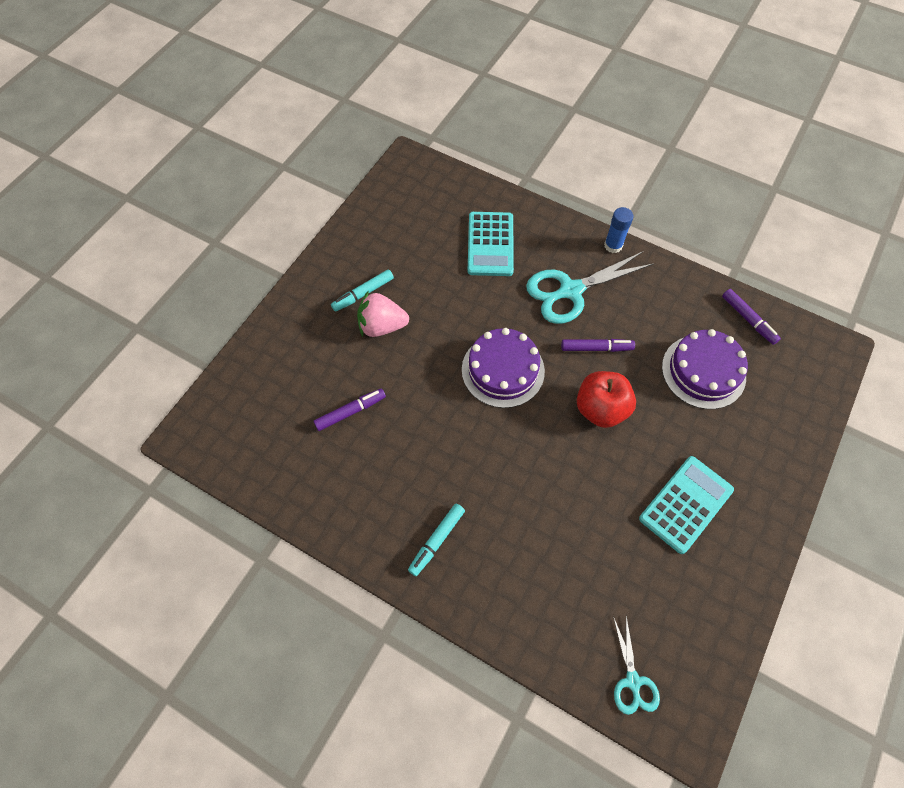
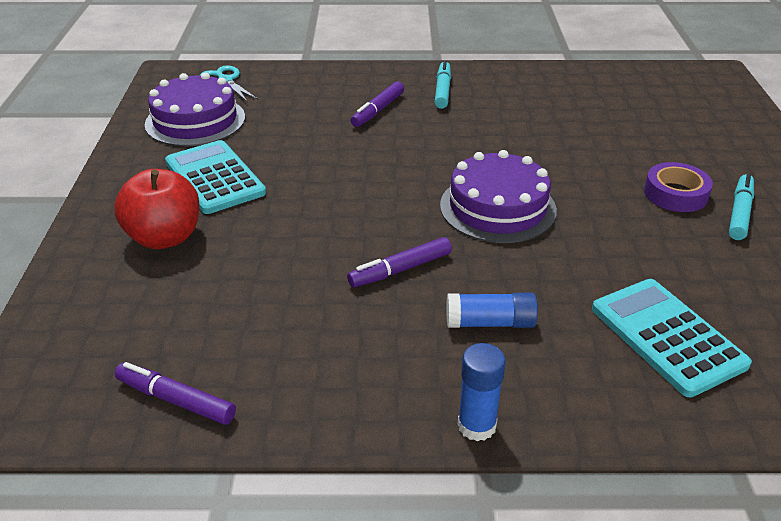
camera: 150 degrees right, 25 degrees down
(350, 412) = (611, 128): purple marker -> purple marker (378, 110)
(382, 326) = (675, 194): pink strawberry -> purple tape
(570, 291) = (490, 323): turquoise scissors -> blue glue stick
(601, 409) = (354, 215): red apple -> red apple (165, 237)
(685, 504) = (214, 178): turquoise calculator -> turquoise calculator turned 135 degrees clockwise
(703, 371) = (233, 300): purple cake -> purple cake (195, 120)

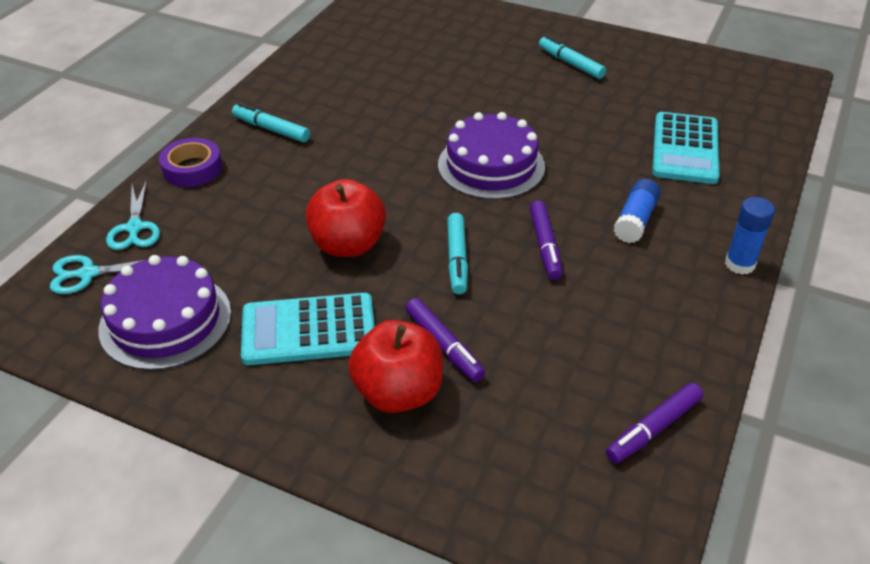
camera: 65 degrees left, 5 degrees up
(282, 79) = (135, 228): none -> turquoise scissors
(324, 166) = (348, 245): none -> red apple
(344, 223) = (457, 259): none -> turquoise marker
(378, 110) = (271, 180): purple marker -> purple marker (444, 346)
(667, 336) = (685, 149): turquoise calculator -> turquoise calculator turned 75 degrees counterclockwise
(675, 194) = (530, 78): purple tape -> purple tape (192, 169)

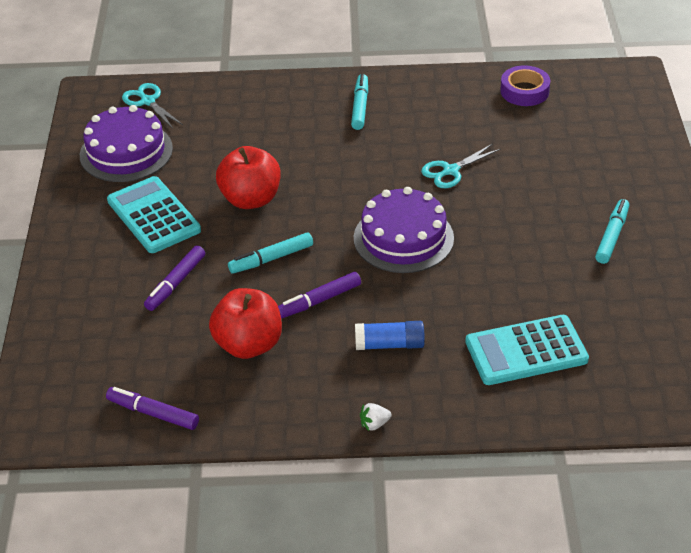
camera: 65 degrees right, 0 degrees up
(135, 228) = (203, 98): turquoise scissors -> turquoise scissors (450, 171)
(192, 169) = (283, 92): purple tape -> purple tape (524, 91)
(398, 392) = (120, 277): red apple -> red apple (248, 345)
(739, 264) = (374, 424): blue glue stick -> white strawberry

